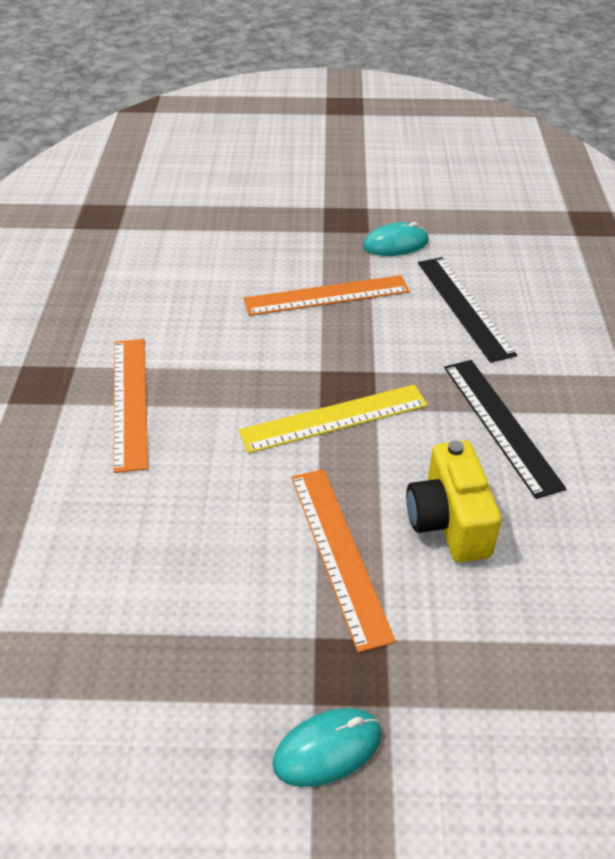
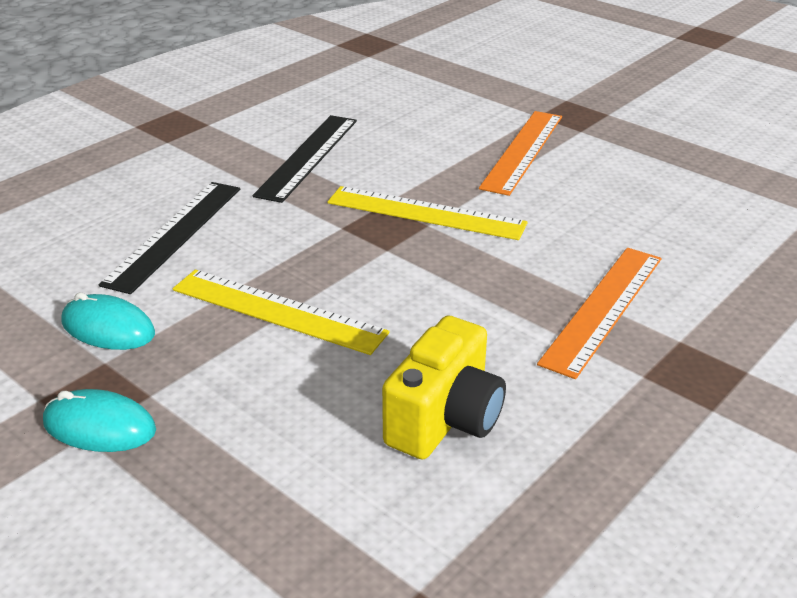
camera: 140 degrees left, 10 degrees down
(326, 295) = (277, 311): orange ruler -> yellow ruler
(327, 749) = (616, 101): turquoise mouse -> turquoise mouse (99, 427)
(448, 522) = (429, 135): yellow camera -> yellow camera (445, 420)

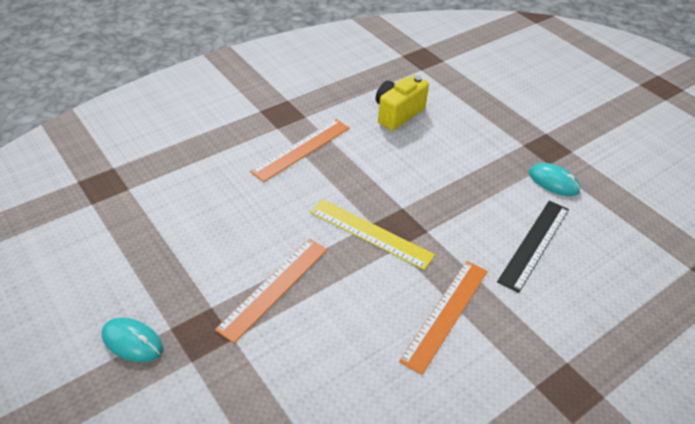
camera: 170 degrees left, 10 degrees up
(99, 427) = (540, 135): turquoise mouse -> turquoise mouse (132, 341)
(277, 311) = (467, 177): yellow ruler -> none
(308, 156) = (445, 314): black ruler -> orange ruler

